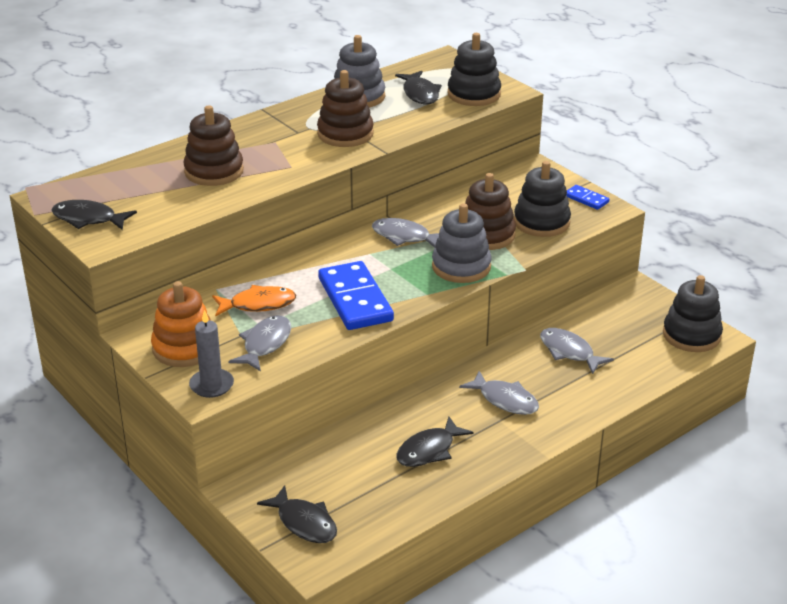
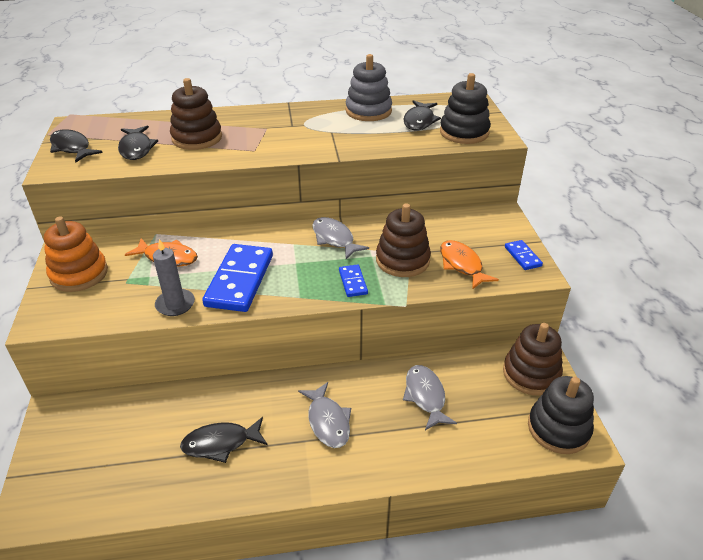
camera: 30 degrees right, 5 degrees up
(211, 385) = (57, 314): grey candle -> grey candle (175, 304)
(265, 344) = (134, 294): grey fish -> none
(304, 523) = (62, 468): black fish -> black fish (136, 148)
(345, 134) = (325, 136): brown stacking toy -> brown stacking toy (531, 374)
(461, 267) = (353, 282): grey stacking toy -> blue domino
(541, 222) = (462, 265): black stacking toy -> orange fish

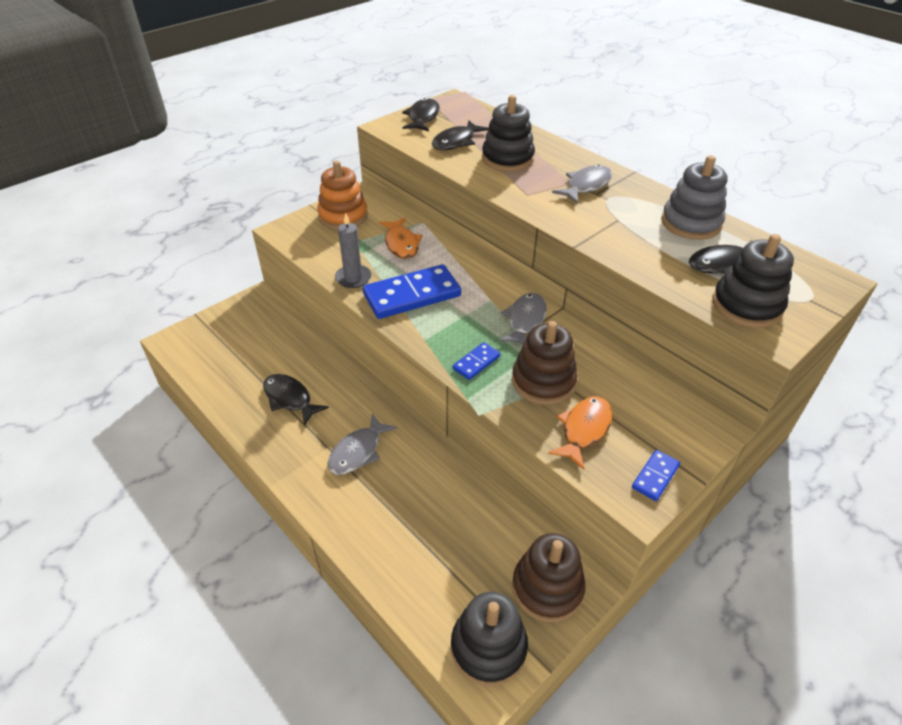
camera: 55 degrees right, 5 degrees up
(197, 138) = (507, 159): brown stacking toy -> black stacking toy
(425, 396) = (441, 508): grey fish -> grey fish (586, 186)

